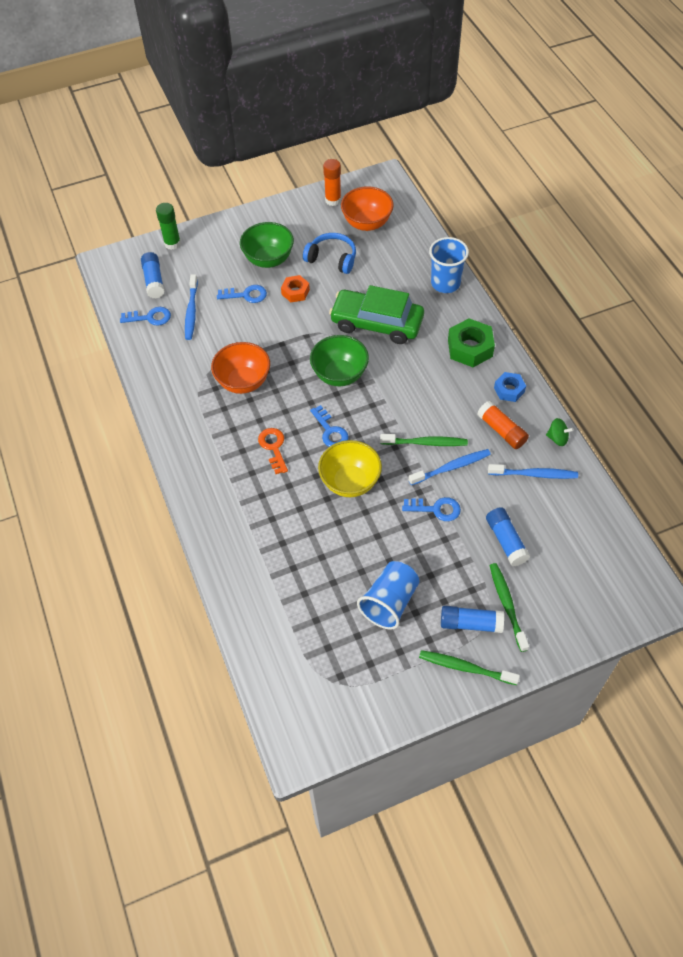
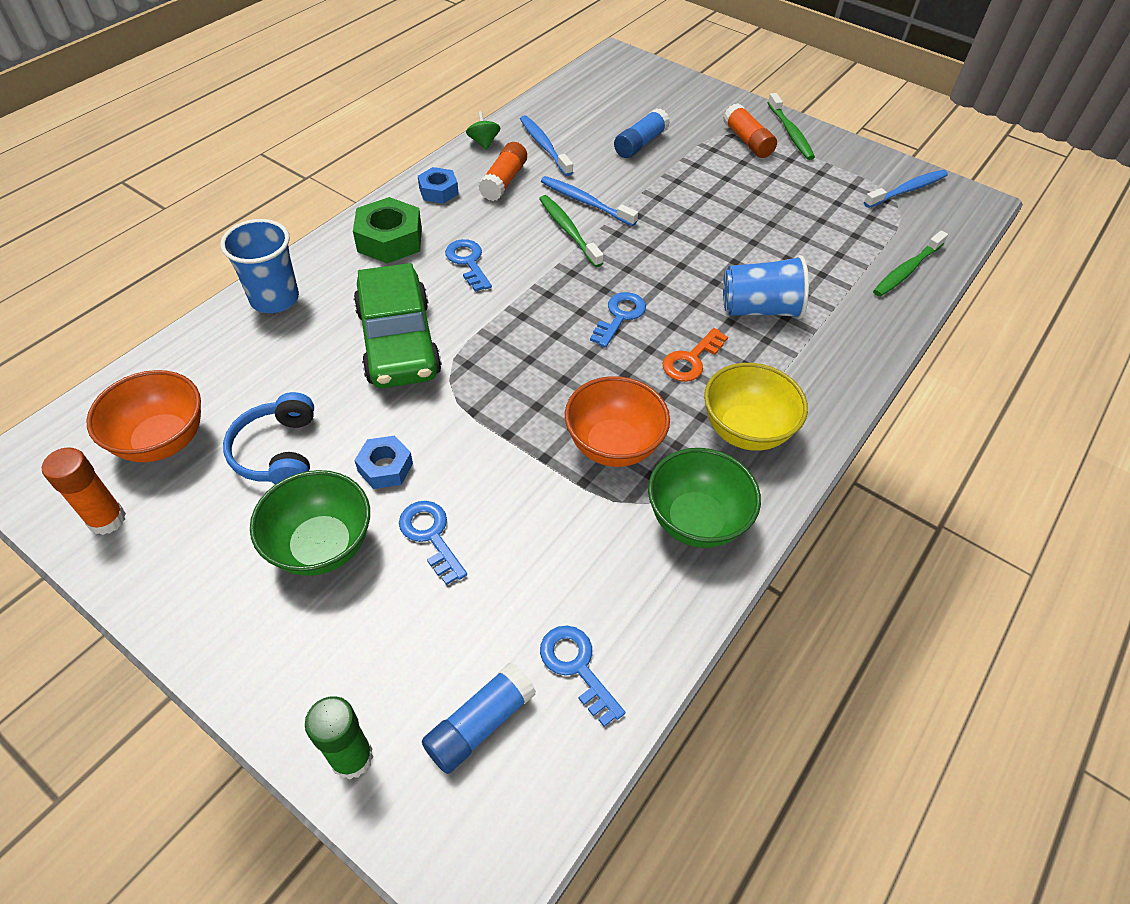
camera: 125 degrees left, 5 degrees down
(191, 311) = (519, 602): blue toothbrush -> blue toothbrush (907, 190)
(295, 292) = (385, 467): orange nut -> blue nut
(339, 375) = (521, 344): green bowl -> green bowl (695, 521)
(350, 482) = (676, 271): yellow bowl -> yellow bowl (745, 431)
(389, 602) = (782, 194): blue cup -> blue cup (759, 309)
(436, 509) = (648, 197): blue key -> blue key (468, 262)
(470, 623) = (747, 141): blue glue stick -> orange glue stick
(507, 605) = (706, 126): green toothbrush -> green toothbrush (906, 270)

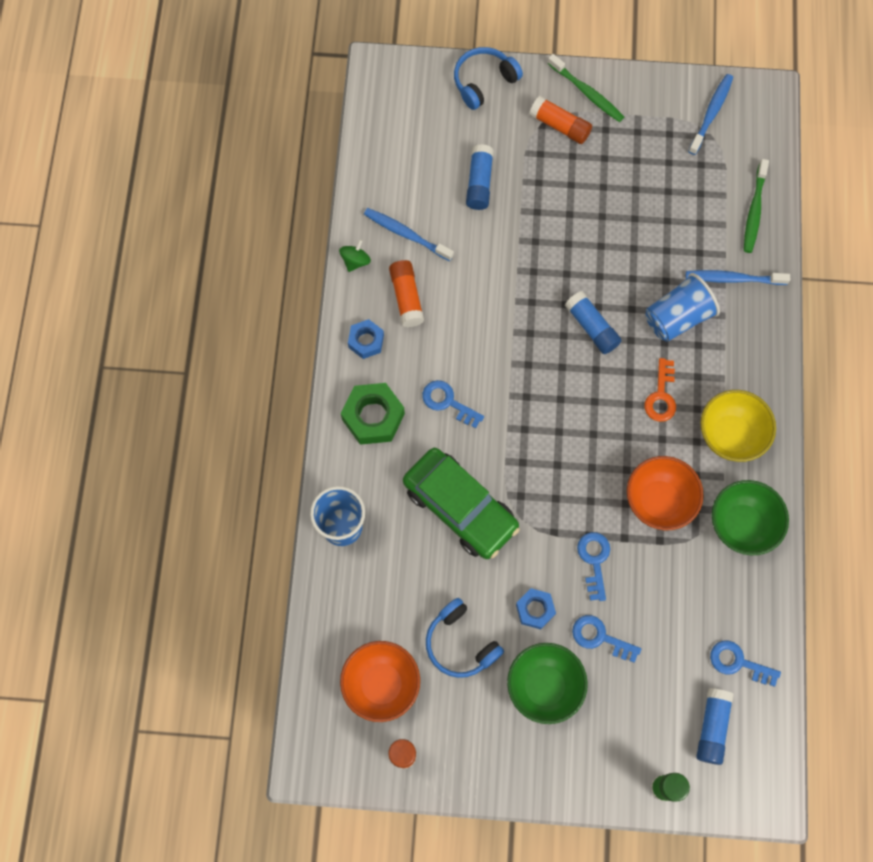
camera: 30 degrees left, 20 degrees up
(483, 142) = (355, 261): green spinning top -> green spinning top turned 75 degrees clockwise
(568, 231) = (495, 322): green toothbrush -> none
(585, 202) = (485, 282): blue toothbrush -> blue toothbrush (733, 279)
(620, 316) = (589, 386): blue key -> blue key (594, 560)
(661, 276) = (591, 327): none -> blue glue stick
(700, 93) = (484, 82): none -> blue headphones

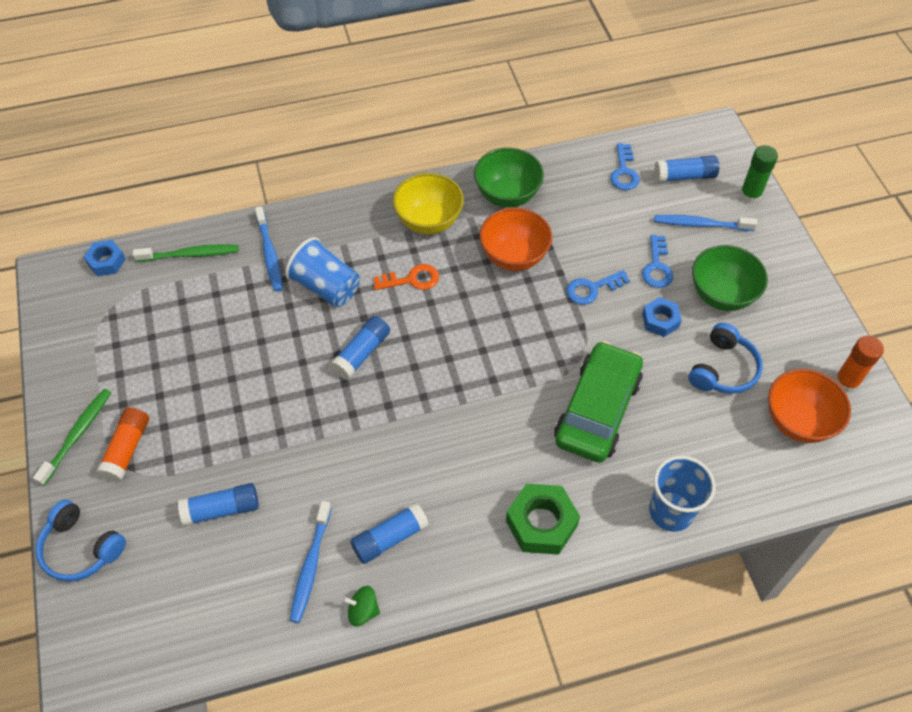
camera: 110 degrees left, 15 degrees down
(366, 341) = (458, 562): blue nut -> blue nut (106, 262)
(406, 297) = (389, 538): orange glue stick -> blue glue stick
(447, 402) = (494, 457): blue key -> none
(711, 113) = (83, 315): blue toothbrush -> blue toothbrush (700, 224)

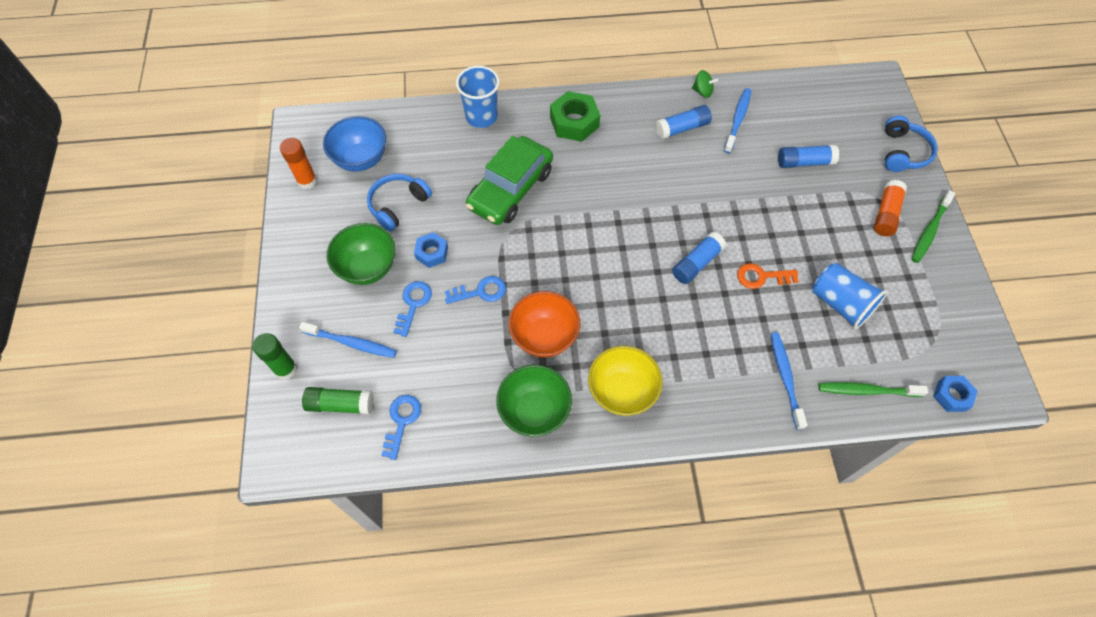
camera: 170 degrees left, 5 degrees up
(81, 548) = (903, 152): blue headphones -> blue headphones turned 60 degrees clockwise
(326, 287) = (728, 332): blue cup -> blue cup (840, 304)
(412, 279) = (646, 327): orange key -> orange key (761, 277)
(684, 176) = (340, 404): blue glue stick -> green glue stick
(798, 421) = (361, 159): orange bowl -> blue bowl

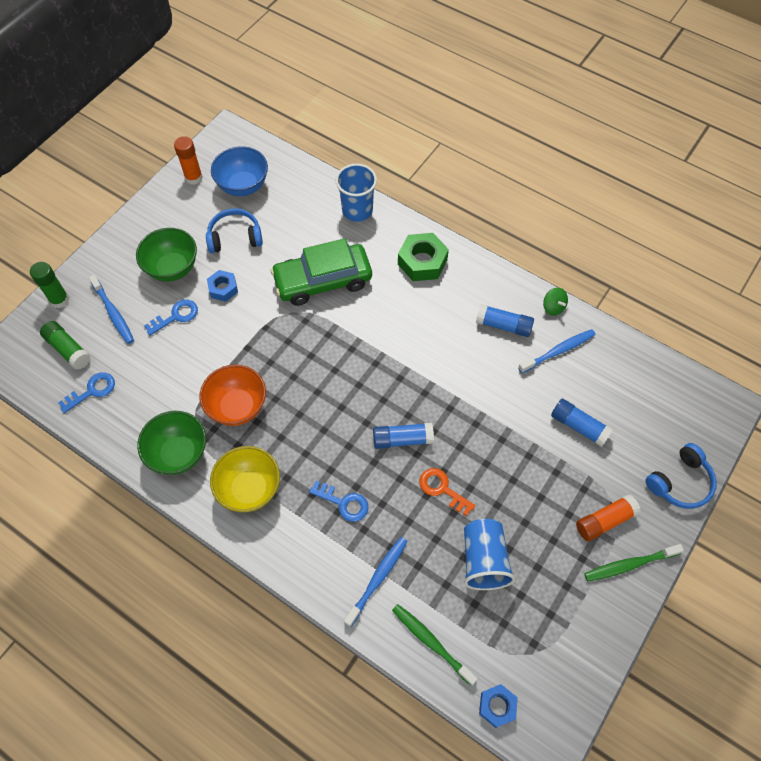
camera: 40 degrees right, 0 degrees up
(481, 291) = (228, 341): blue key -> blue key (344, 503)

